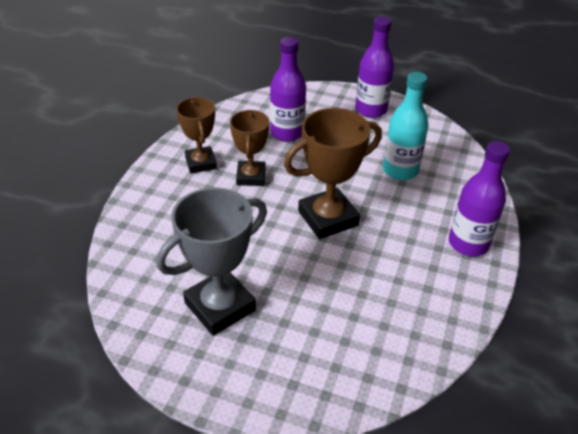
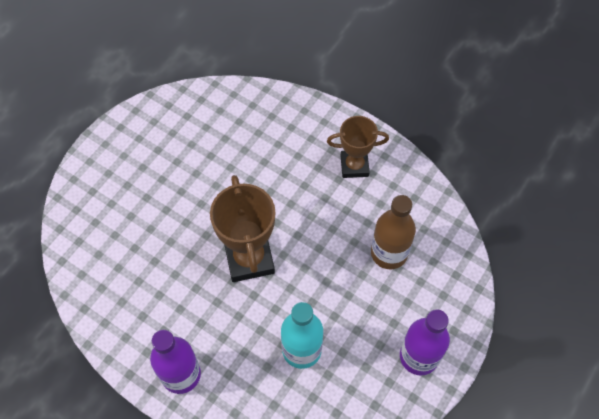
camera: 105 degrees right, 20 degrees up
(220, 306) = (176, 156): grey trophy -> none
(251, 177) = (324, 205): brown trophy -> none
(287, 133) = (389, 253): purple bottle -> brown bottle

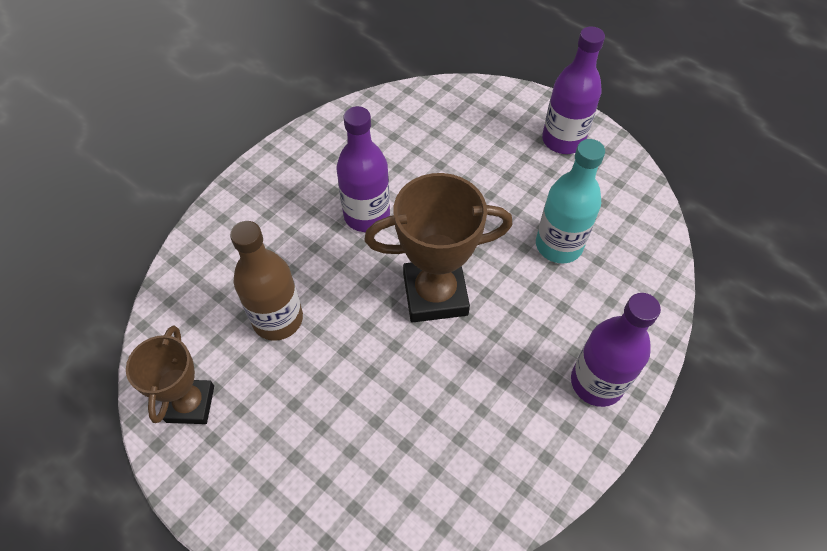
camera: 85 degrees left, 5 degrees down
(317, 205) = (367, 215): none -> purple bottle
(354, 166) = (318, 173): brown trophy -> brown trophy (190, 404)
(389, 253) = (439, 152): brown bottle -> brown bottle (278, 319)

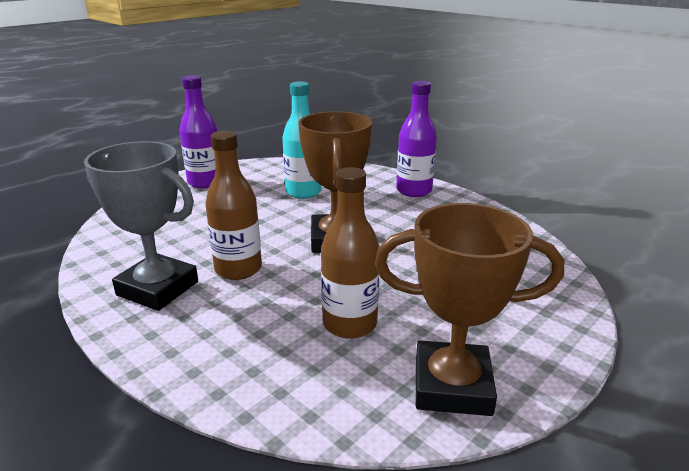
camera: 85 degrees left, 30 degrees down
(190, 404) = (452, 385): brown trophy -> brown trophy, size x1.54
(331, 164) = (158, 288): none -> grey trophy
(367, 215) = (238, 269): purple bottle -> brown bottle

